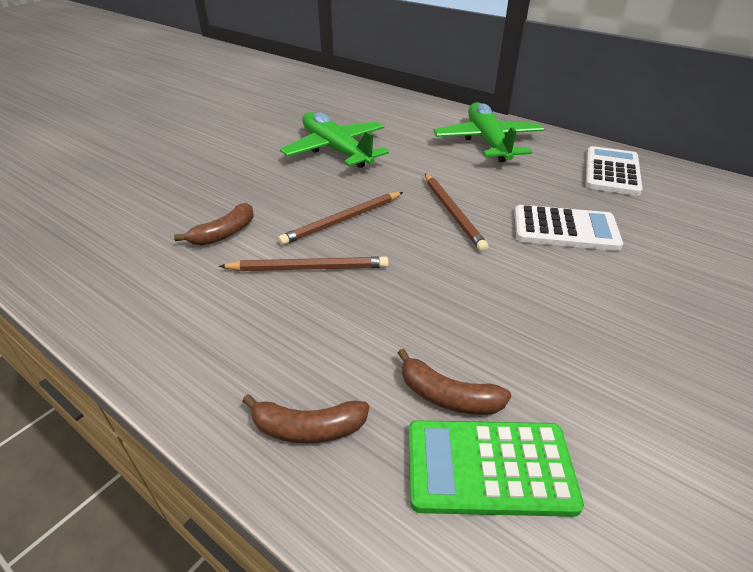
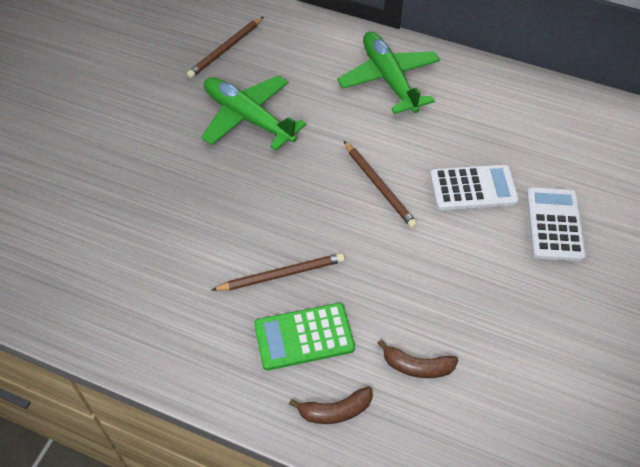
camera: 15 degrees left, 15 degrees up
(224, 233) = (194, 250): brown banana -> none
(343, 220) = (289, 214): brown pencil -> brown pencil (226, 49)
(489, 468) = (452, 410): green calculator -> green calculator (304, 337)
(611, 172) = (504, 104): white calculator -> white calculator (554, 224)

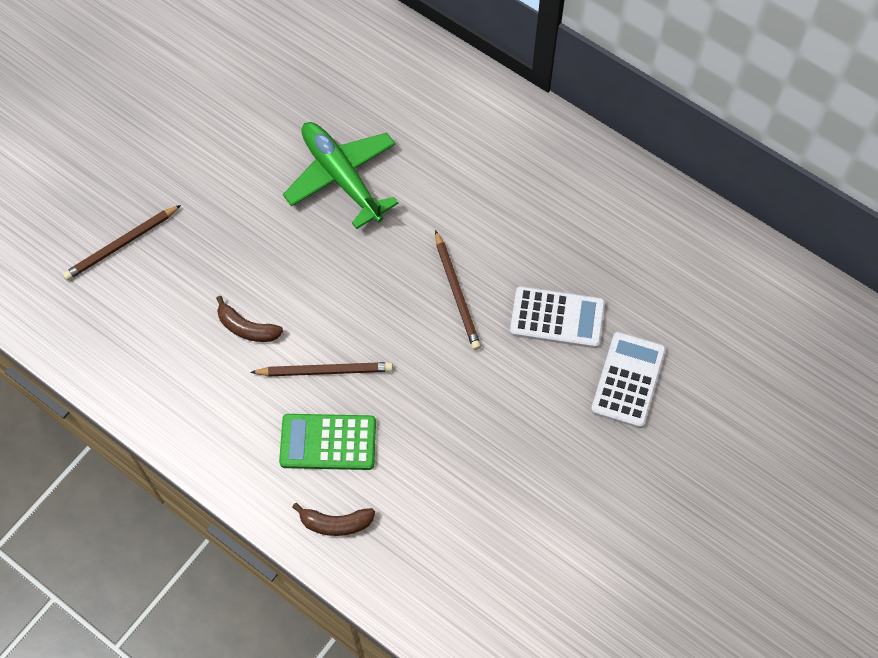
camera: 15 degrees right, 10 degrees up
(226, 49) = (341, 81): brown pencil -> brown pencil (121, 245)
(389, 79) = (512, 160): green plane -> none
(417, 366) = (428, 499): brown banana -> brown banana (247, 328)

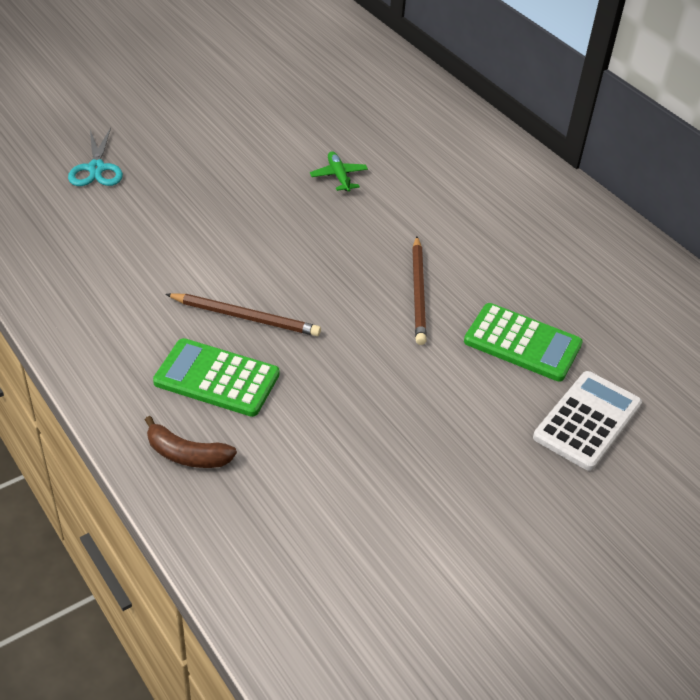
camera: 15 degrees right, 20 degrees down
(121, 245) = (96, 168): brown pencil -> turquoise scissors
(247, 328) = (182, 261): brown banana -> none
(341, 177) = (339, 176): green plane -> green plane, size x0.45
(557, 318) = (522, 343): white calculator -> green calculator

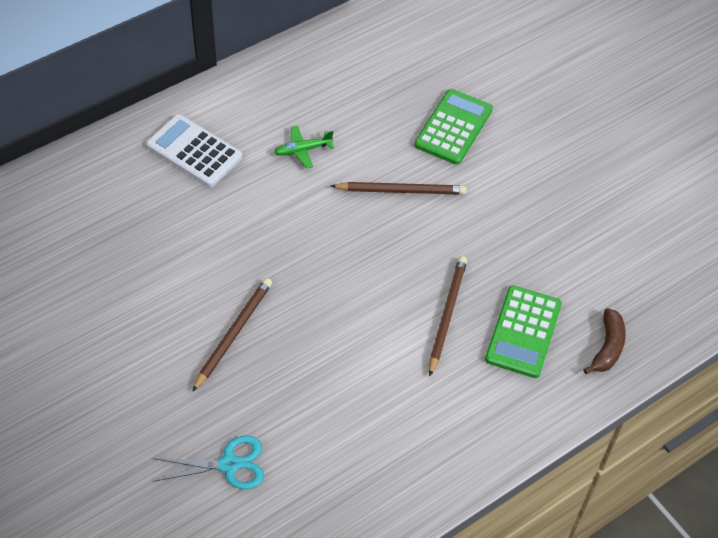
camera: 90 degrees left, 10 degrees up
(235, 173) = (233, 334): none -> brown pencil
(339, 176) = (236, 245): green plane -> green plane (303, 150)
(587, 421) = (529, 99): white calculator -> white calculator (194, 151)

